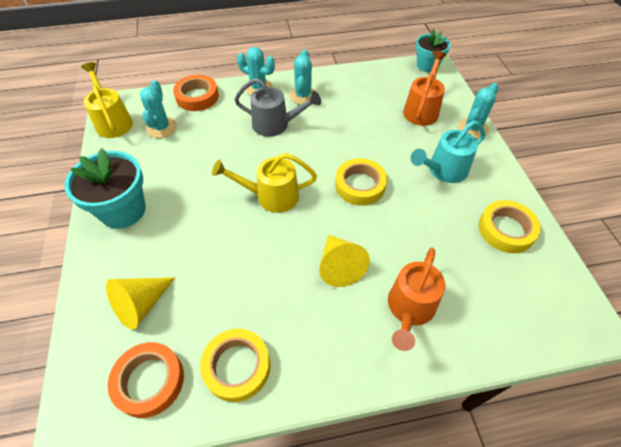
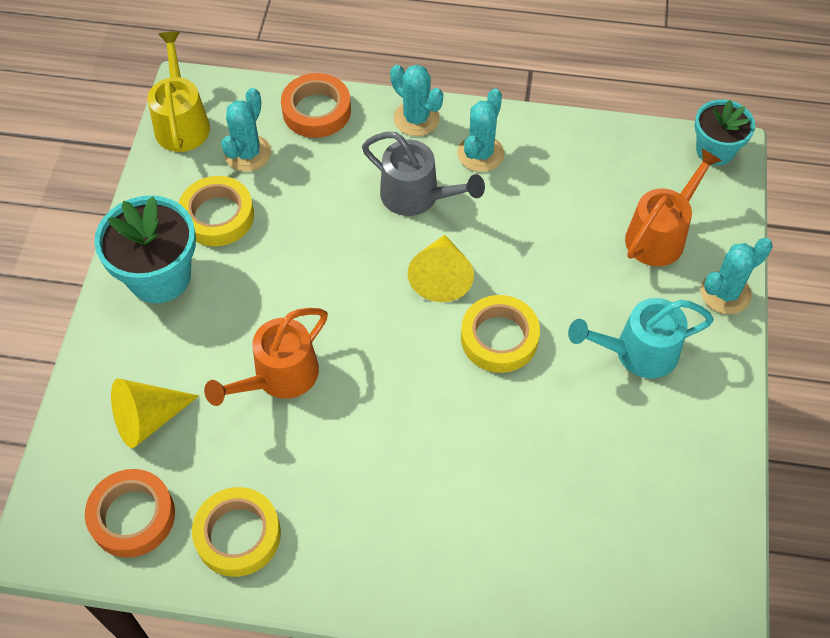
camera: 20 degrees right, 5 degrees up
(270, 196) = (364, 316): yellow watering can -> none
(339, 266) = (416, 450): yellow cone -> yellow cone (441, 276)
(409, 309) = (482, 539): orange watering can -> orange watering can (278, 377)
(506, 230) = (679, 474): yellow tape -> yellow tape (217, 216)

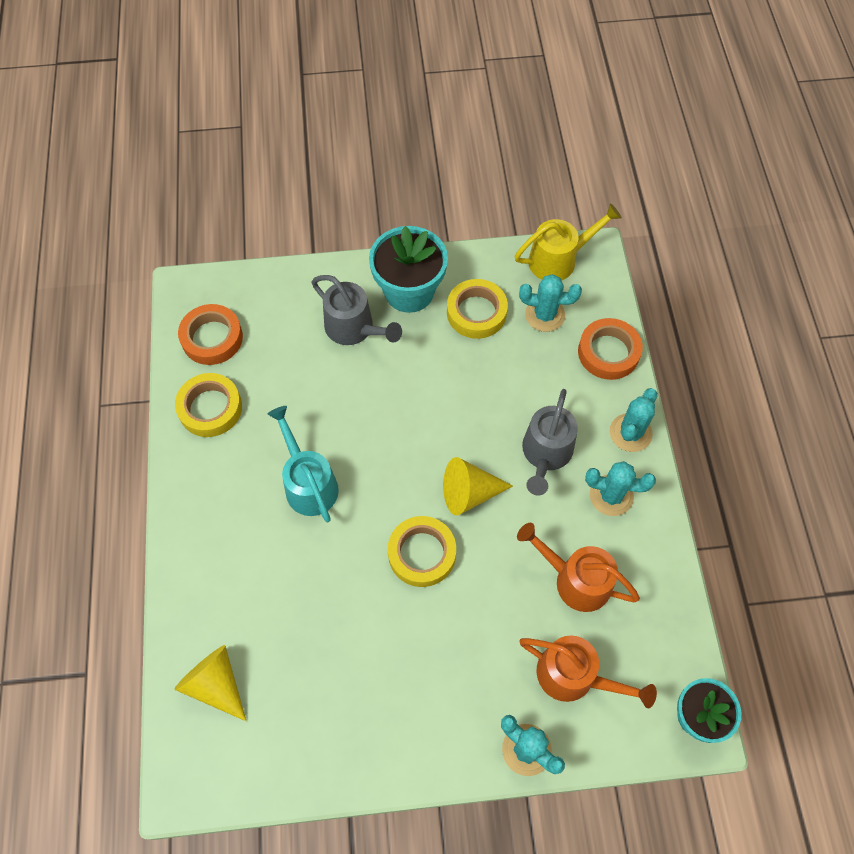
camera: 75 degrees right, 5 degrees up
(148, 419) = (288, 323): yellow cone -> yellow cone (216, 684)
(188, 345) = (355, 329): none -> grey watering can
(278, 377) = (343, 398): orange watering can -> orange watering can (574, 579)
(637, 352) = (438, 675): turquoise watering can -> turquoise watering can (308, 483)

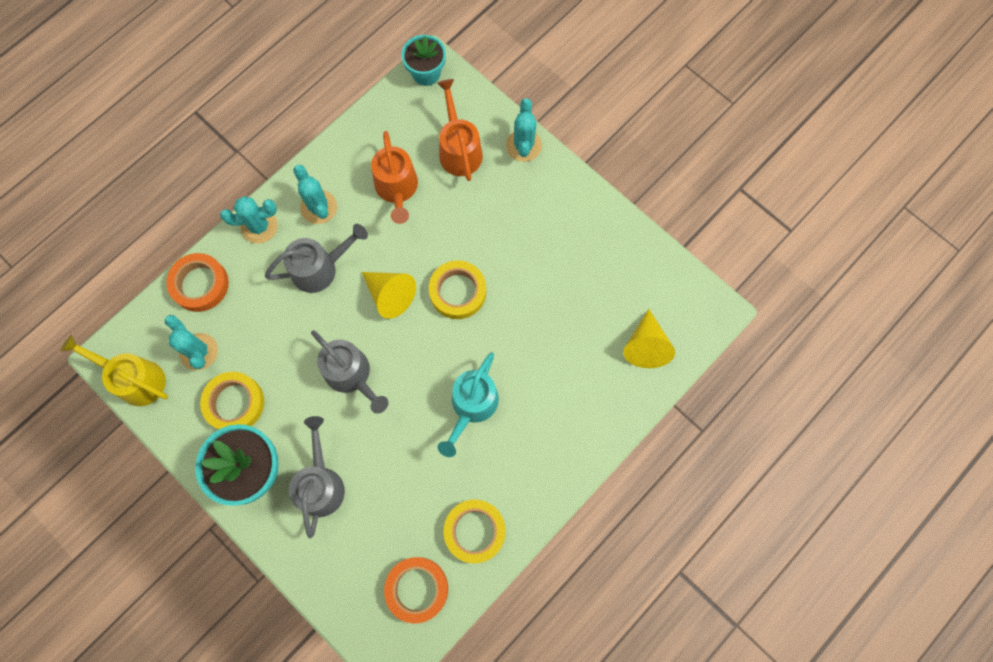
camera: 130 degrees left, 10 degrees up
(422, 410) = (352, 376): none -> grey watering can

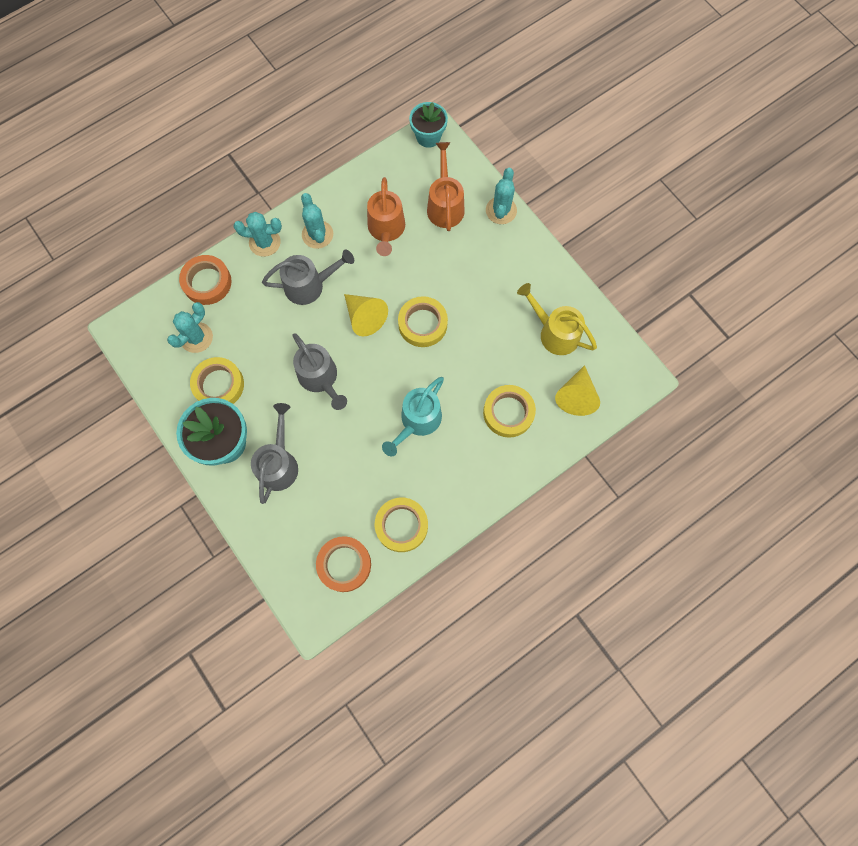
camera: 10 degrees right, 0 degrees up
(134, 379) = (139, 351): yellow watering can -> yellow watering can (554, 332)
(199, 352) = (196, 337): turquoise cactus -> turquoise cactus turned 60 degrees clockwise
(573, 378) = (508, 412): none -> yellow tape

